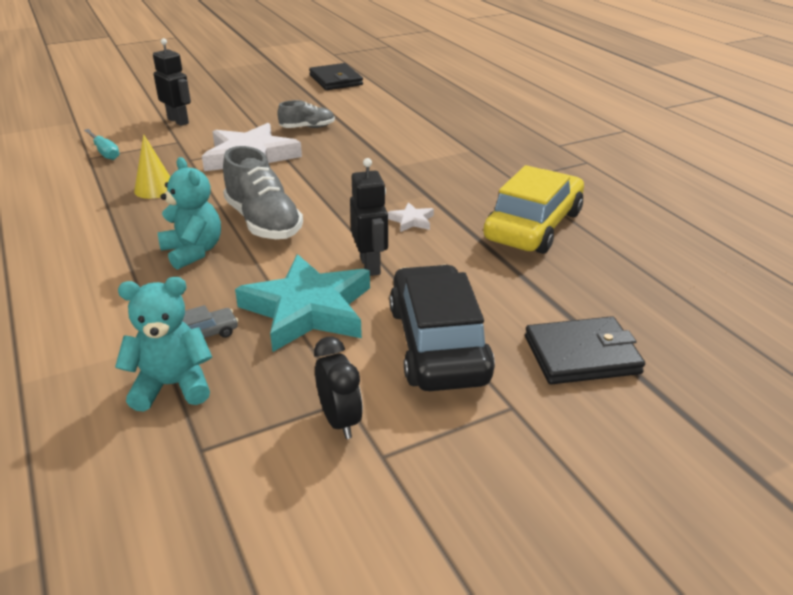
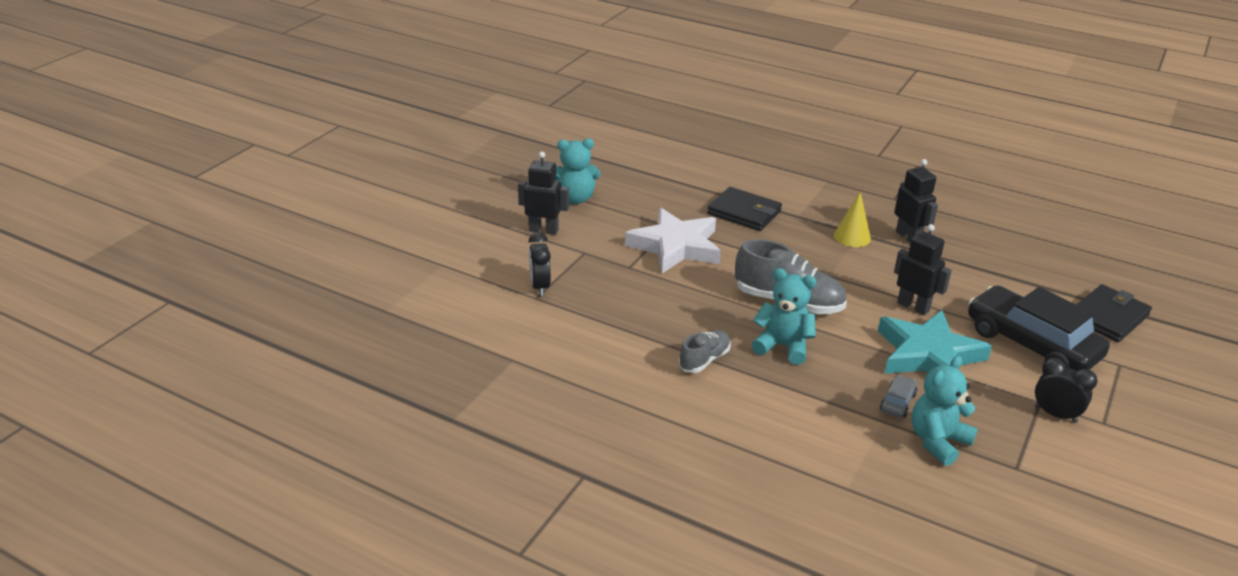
camera: 35 degrees left, 0 degrees up
(105, 152) = (540, 287): turquoise screwdriver -> black clock
(155, 189) = (653, 305): yellow cone -> yellow cone (852, 237)
(239, 109) = (575, 198): none -> turquoise teddy bear
(307, 128) = (669, 200): grey shoe -> grey shoe (704, 360)
(336, 80) = (605, 138): black wallet -> black wallet (744, 212)
(411, 221) = (883, 260): white star -> none
(471, 211) = (908, 237): none -> black robot
(533, 226) = (961, 234): yellow car -> none

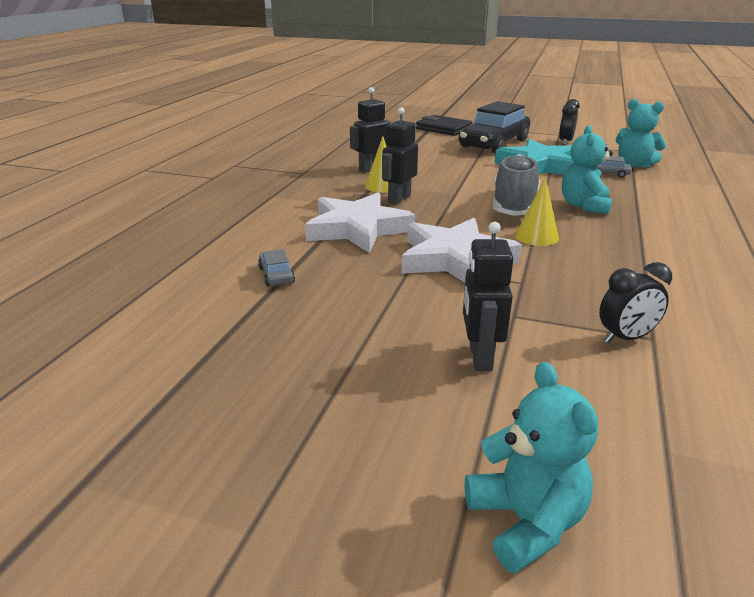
camera: 100 degrees left, 5 degrees down
(575, 198) = (368, 342): turquoise teddy bear -> turquoise teddy bear (526, 522)
(669, 176) = (276, 275): none -> grey car
(704, 360) = (644, 233): grey shoe -> none
(710, 295) = (536, 236): none -> yellow cone
(744, 212) = (357, 229): black wallet -> white star
(913, 307) = (479, 169): black robot -> black robot (399, 199)

